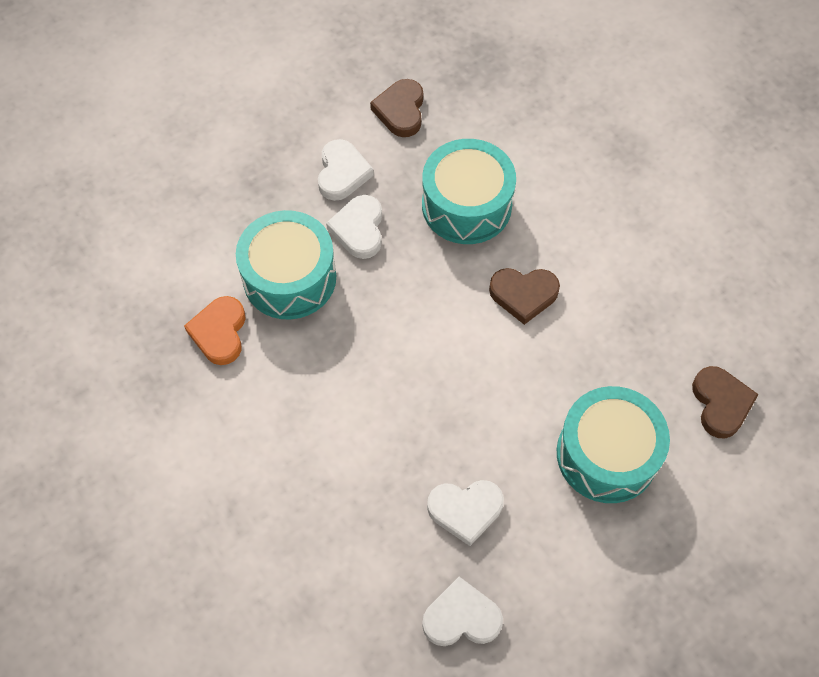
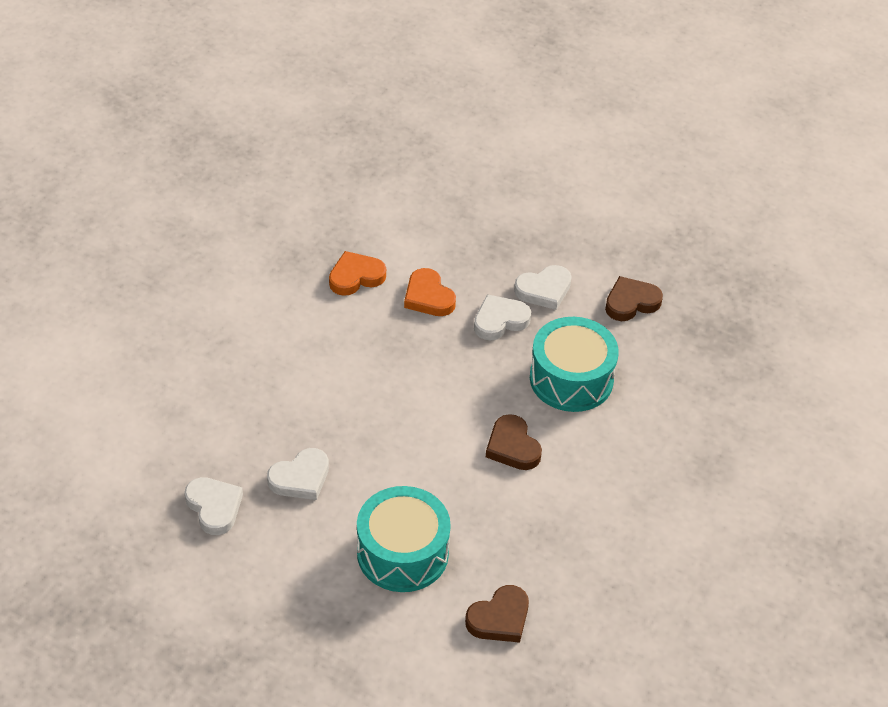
camera: 60 degrees right, 15 degrees down
(289, 277) = (428, 297): turquoise drum -> orange heart
(465, 510) = (300, 478): white heart -> white heart turned 90 degrees counterclockwise

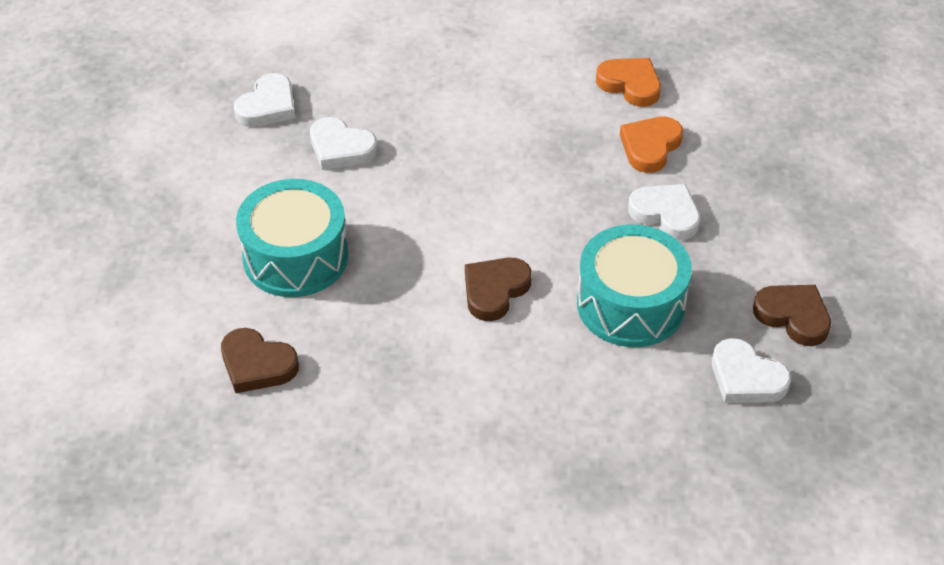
camera: 65 degrees right, 0 degrees up
(544, 290) = (743, 233): white heart -> white heart (746, 378)

